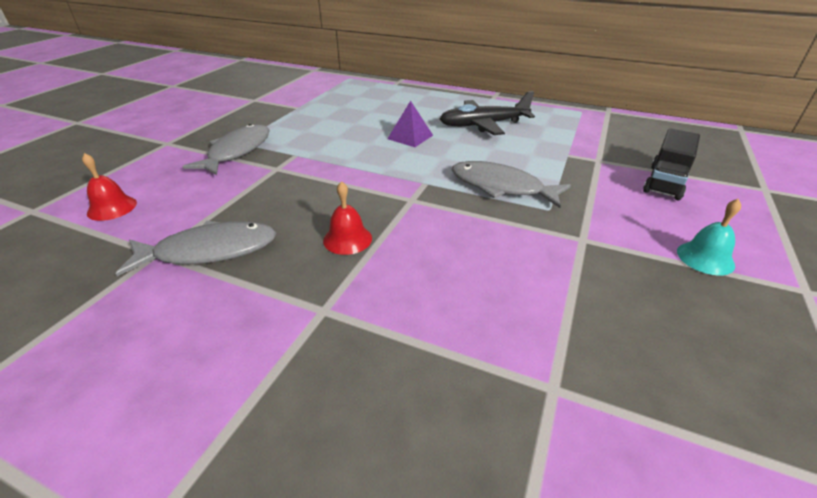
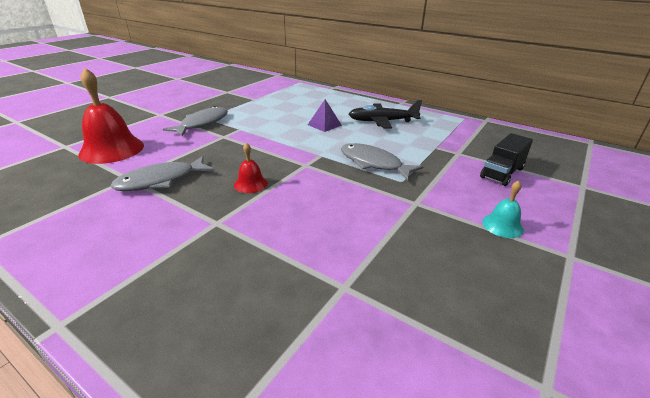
camera: 10 degrees right, 5 degrees down
(112, 208) = (112, 149): red bell -> red bell, size x2.04
(210, 251) = (161, 181): grey fish -> grey fish turned 150 degrees clockwise

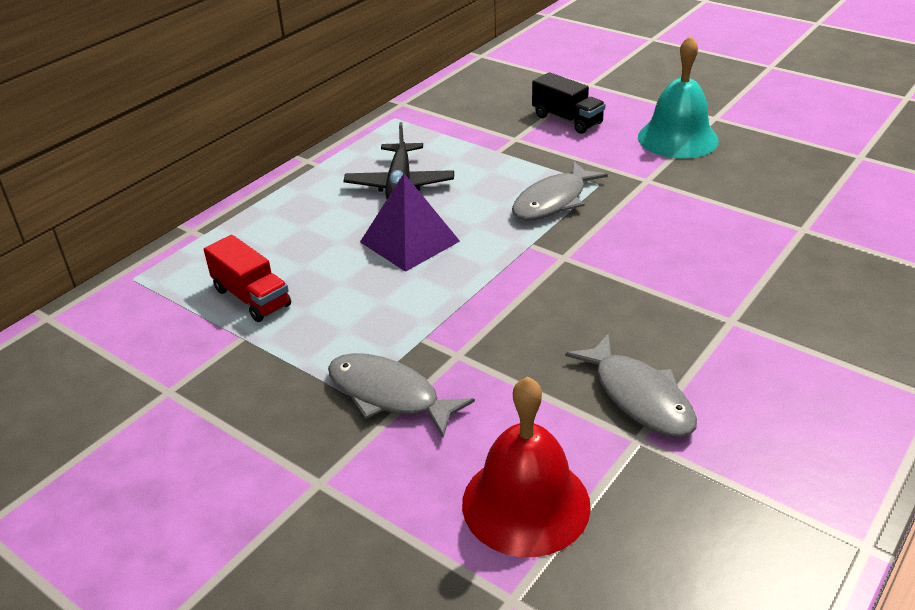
camera: 85 degrees left, 5 degrees up
(250, 184) = (630, 302): red bell -> none
(282, 99) = (251, 297): none -> red truck
(324, 125) = (410, 241): purple pyramid -> purple pyramid, size x1.62
(502, 225) = (677, 138): turquoise bell -> turquoise bell, size x2.04

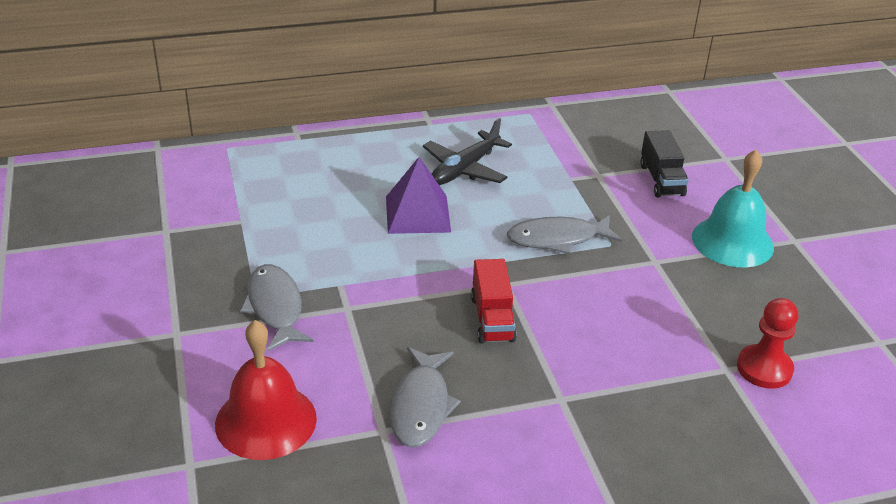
camera: 35 degrees right, 0 degrees up
(251, 297) = (276, 198): red truck -> red truck (492, 318)
(824, 214) = (764, 368): none -> red pawn

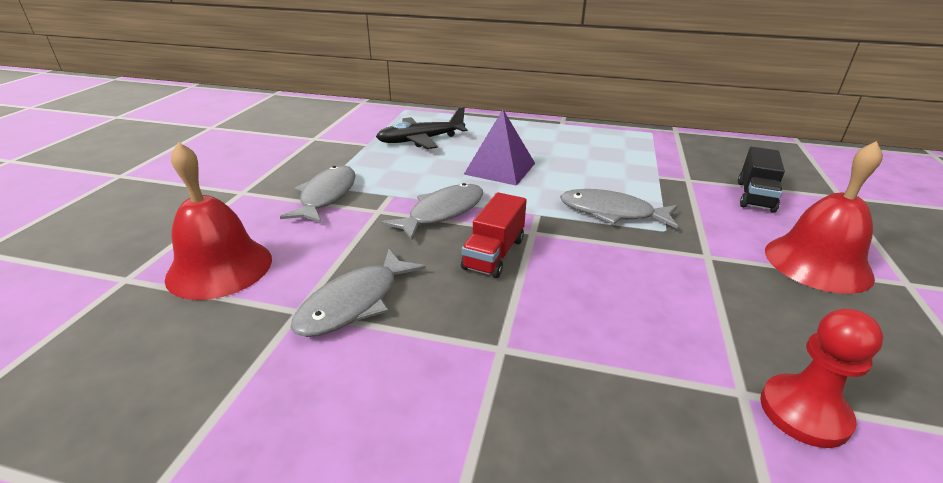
camera: 30 degrees right, 5 degrees down
(410, 289) = (442, 212): none -> grey fish
(465, 169) = (566, 151): black plane -> black plane (421, 140)
(732, 241) = (817, 263): turquoise bell -> red bell

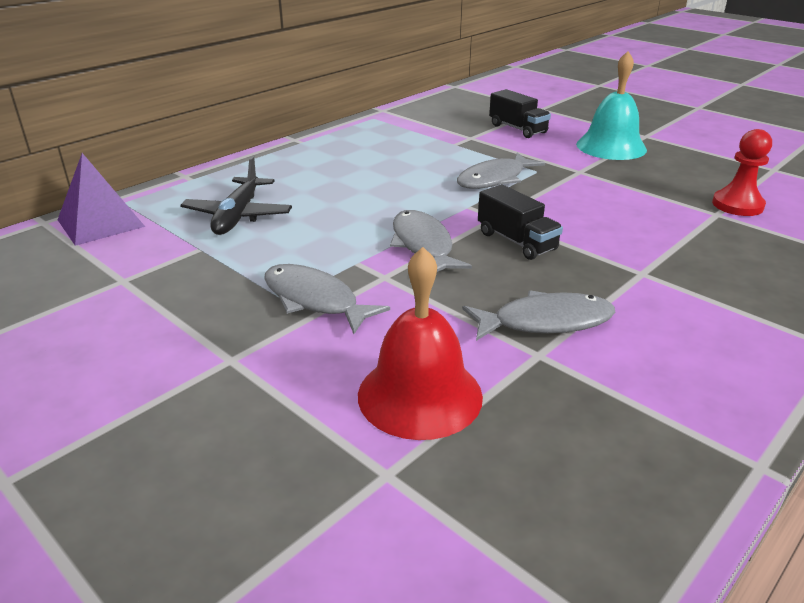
camera: 60 degrees left, 0 degrees up
(354, 303) = (545, 322): grey fish -> grey fish turned 75 degrees counterclockwise
(494, 254) = (516, 241): red truck -> black truck
(500, 168) = (364, 196): purple pyramid -> purple pyramid (101, 223)
(817, 263) = (611, 146): red bell -> turquoise bell

